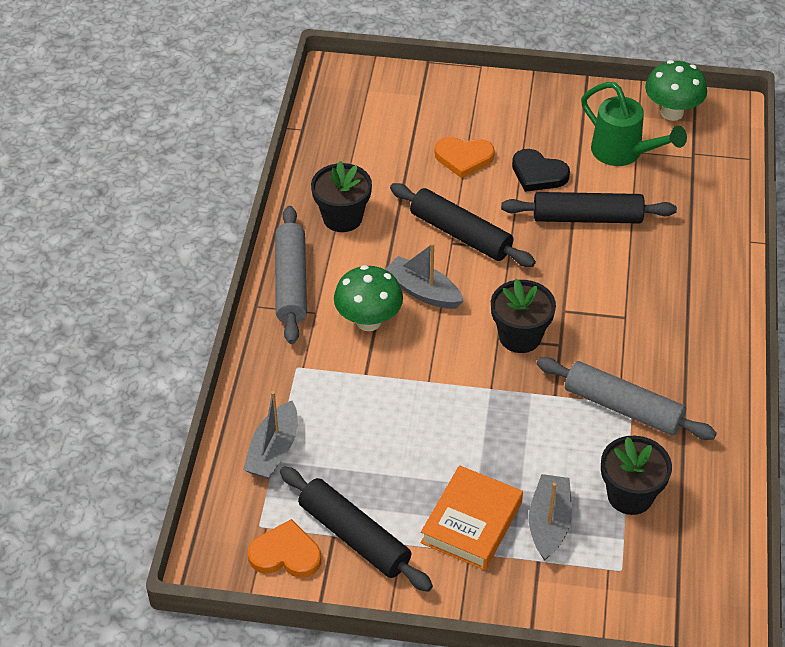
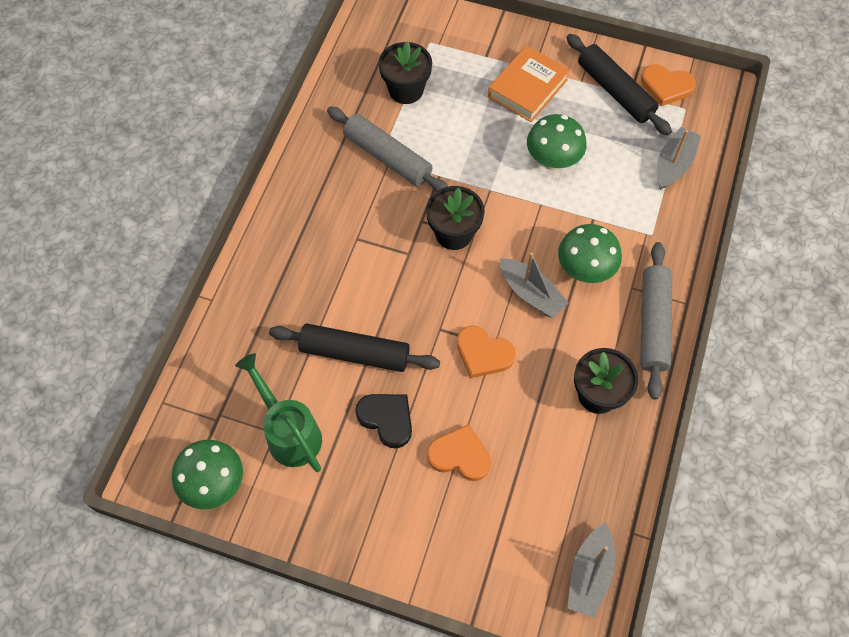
camera: 170 degrees left, 15 degrees up
(423, 433) = (552, 161): none -> green mushroom
(460, 234) = (483, 353): black rolling pin -> orange heart
(549, 523) = (471, 80): grey boat -> grey boat (589, 574)

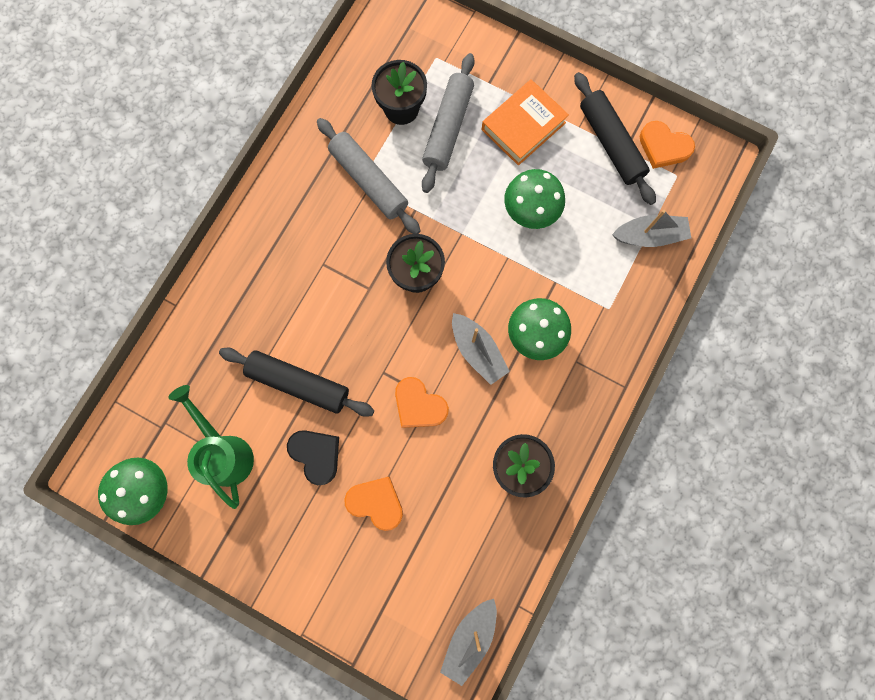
camera: 10 degrees right, 15 degrees up
(653, 324) = (587, 403): grey rolling pin -> grey rolling pin (448, 128)
(673, 164) = (649, 236): grey boat -> grey boat turned 45 degrees clockwise

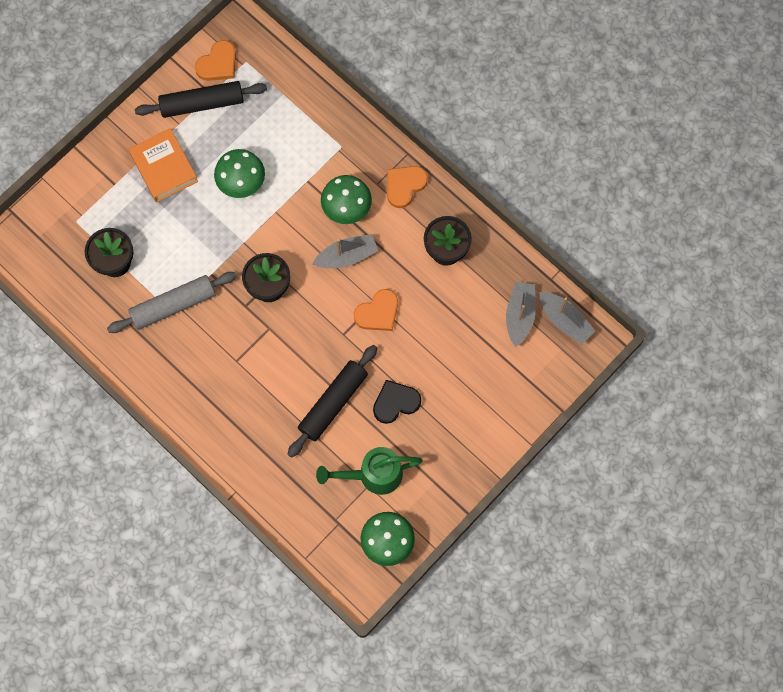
camera: 75 degrees left, 5 degrees down
(376, 502) = (446, 365): orange heart -> orange heart (404, 186)
(448, 128) = (146, 228): grey rolling pin -> none
(649, 236) = (290, 98): grey boat -> grey boat (519, 315)

